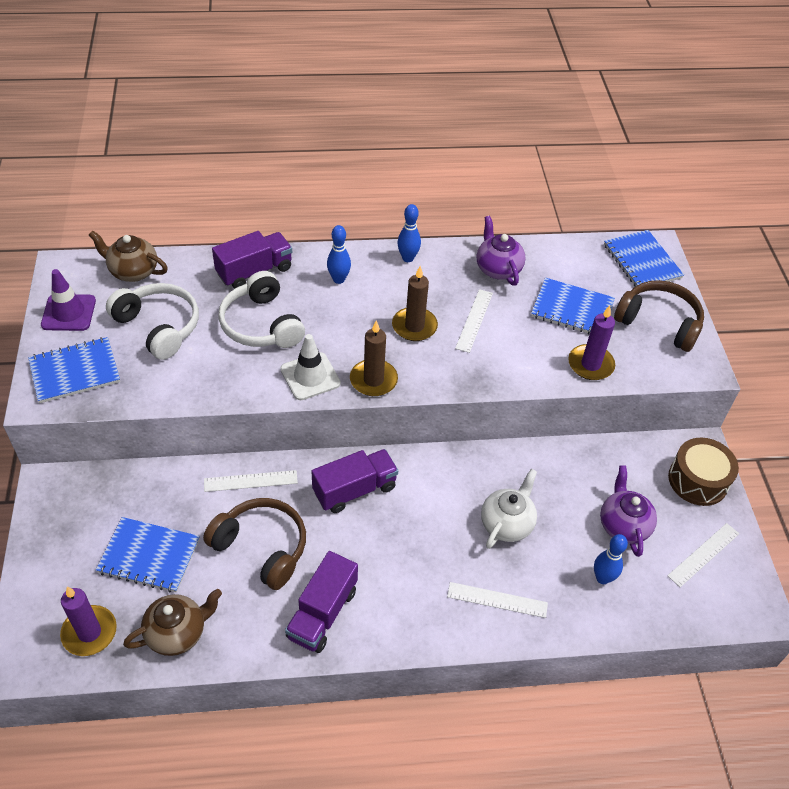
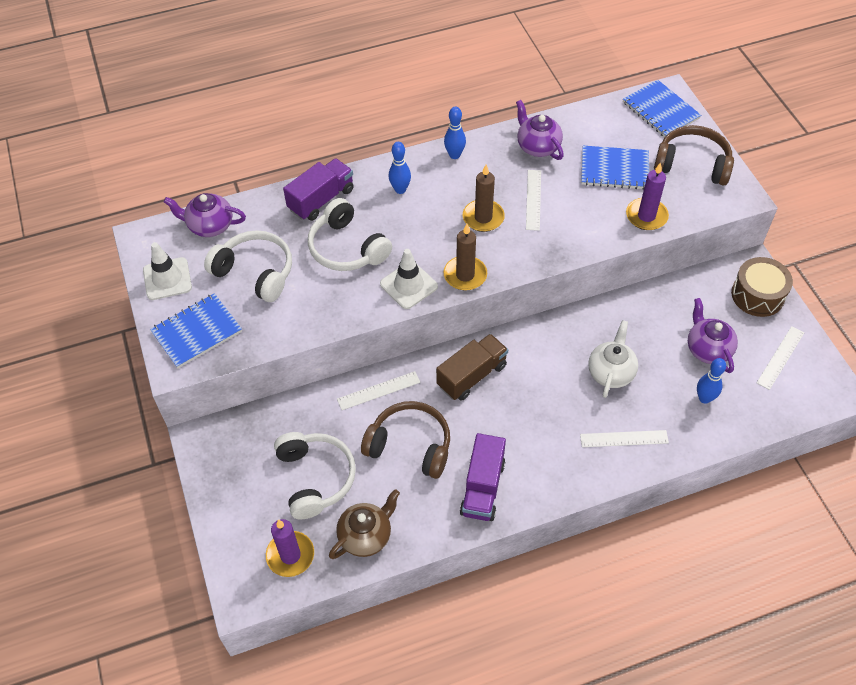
camera: 10 degrees left, 5 degrees up
(68, 313) = (167, 279): purple traffic cone -> white traffic cone
(133, 271) = (210, 226): brown teapot -> purple teapot
(149, 556) = (315, 478): blue notebook -> white headphones
(355, 490) = (472, 376): purple truck -> brown truck

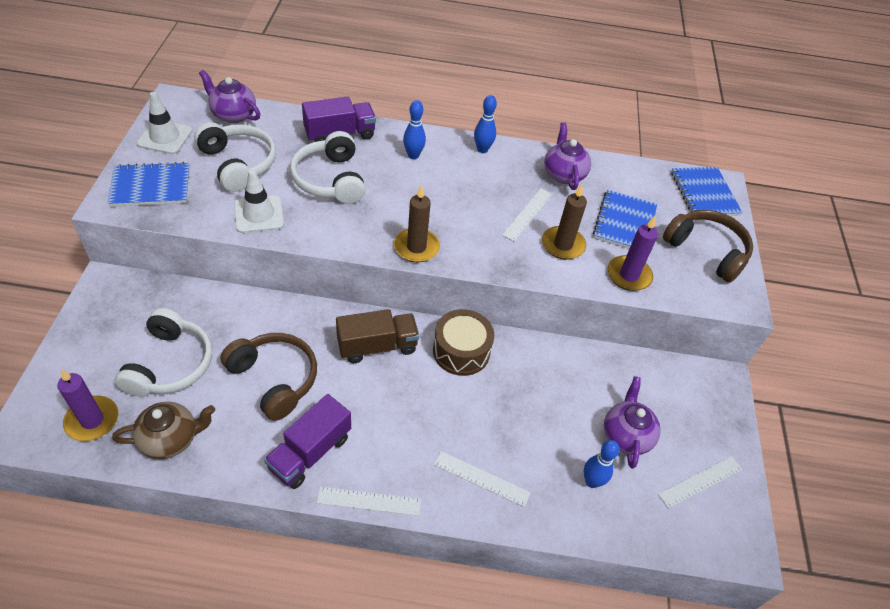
camera: 20 degrees right, 5 degrees down
(378, 391) = (284, 318): white ruler -> white ruler (369, 501)
(408, 285) = (359, 232): white traffic cone -> white traffic cone (258, 214)
(483, 217) = (470, 208): brown candle -> brown candle (563, 245)
(611, 372) = (512, 408): white teapot -> none
(614, 169) = (624, 223): blue notebook -> blue notebook turned 75 degrees clockwise
(757, 295) = (712, 409): brown drum -> brown drum (461, 351)

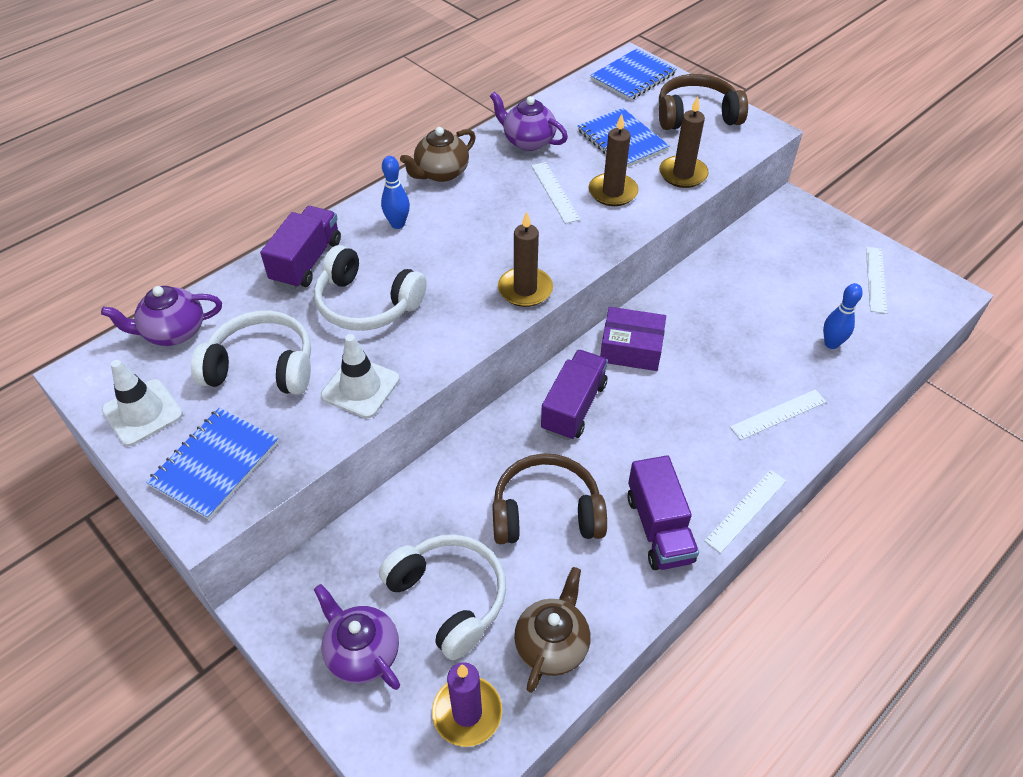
camera: 45 degrees left, 0 degrees up
(377, 346) = (573, 407): brown truck -> purple truck
(461, 351) = (631, 348): brown drum -> purple box
(482, 149) = (441, 173): blue bowling pin -> brown teapot
(626, 435) = (802, 295): purple teapot -> purple teapot (362, 652)
(628, 275) = (683, 174): purple candle -> brown candle
(704, 194) = (633, 77): blue notebook -> blue notebook turned 75 degrees counterclockwise

